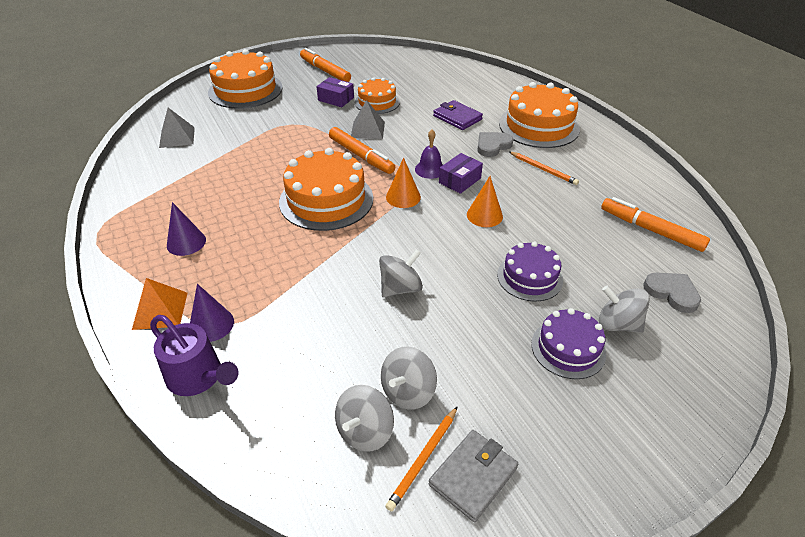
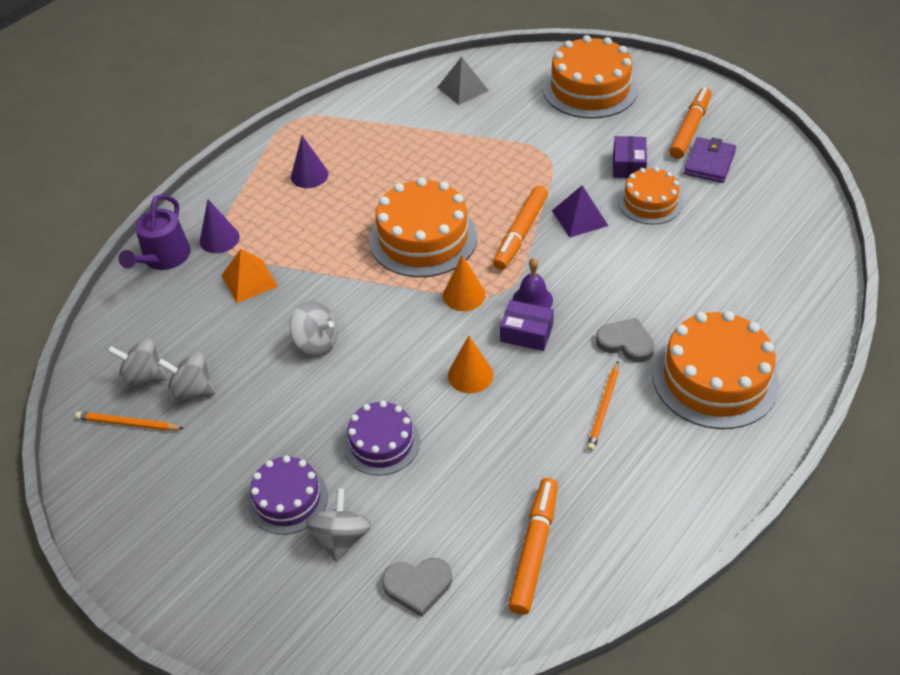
camera: 70 degrees right, 5 degrees up
(160, 310) = (222, 202): orange pyramid -> orange pyramid (249, 280)
(368, 130) = (579, 218): grey pyramid -> purple pyramid
(457, 118) = (670, 288): purple wallet -> purple wallet (709, 163)
(473, 476) = (120, 461): grey wallet -> none
(672, 293) = (418, 586): grey heart -> grey heart turned 60 degrees clockwise

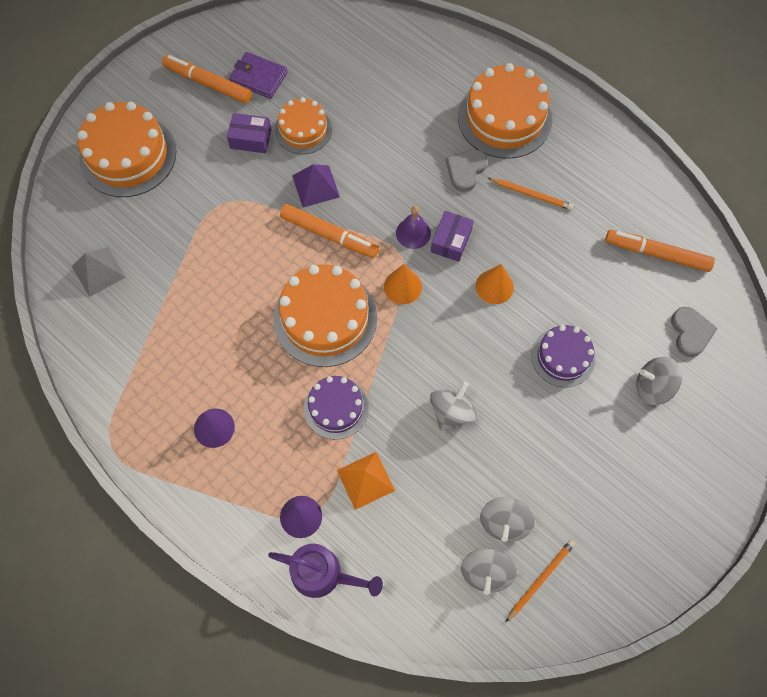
camera: 90 degrees left, 20 degrees up
(128, 424) = (540, 579): orange pencil -> orange pencil turned 150 degrees counterclockwise
(288, 499) = (618, 429): purple cake -> purple cake (336, 407)

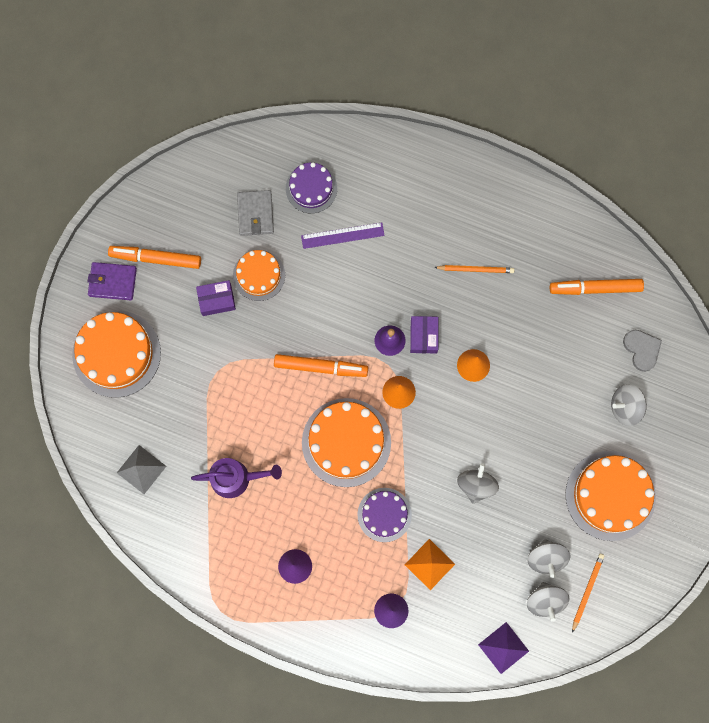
camera: 20 degrees left, 10 degrees up
(258, 77) = (198, 237): purple wallet -> purple wallet (112, 282)
(316, 186) = (291, 325): purple pyramid -> purple pyramid (503, 647)
(323, 574) = (425, 647): purple watering can -> purple watering can (235, 478)
(324, 75) = (255, 214): none -> grey wallet
(404, 120) = (342, 235): none -> purple ruler
(465, 171) = (413, 266): grey heart -> none
(504, 118) = (428, 202): orange cake -> orange cake (610, 495)
(563, 357) = (548, 407): purple cake -> purple cake (311, 188)

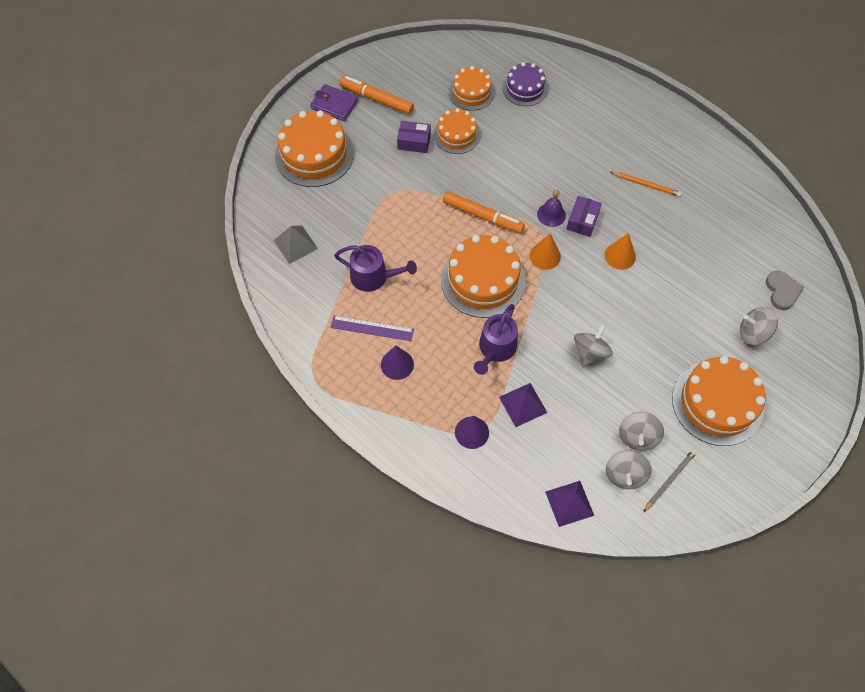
camera: 20 degrees right, 15 degrees down
(255, 214) = (471, 92): grey wallet -> orange cake
(342, 235) = (538, 128): purple ruler -> purple ruler (372, 328)
(384, 514) = (495, 349): purple cake -> purple watering can
(429, 564) = (523, 404): orange pyramid -> purple pyramid
(587, 591) = (669, 480): orange pencil -> grey pencil
(595, 288) = (751, 231): orange marker -> none

